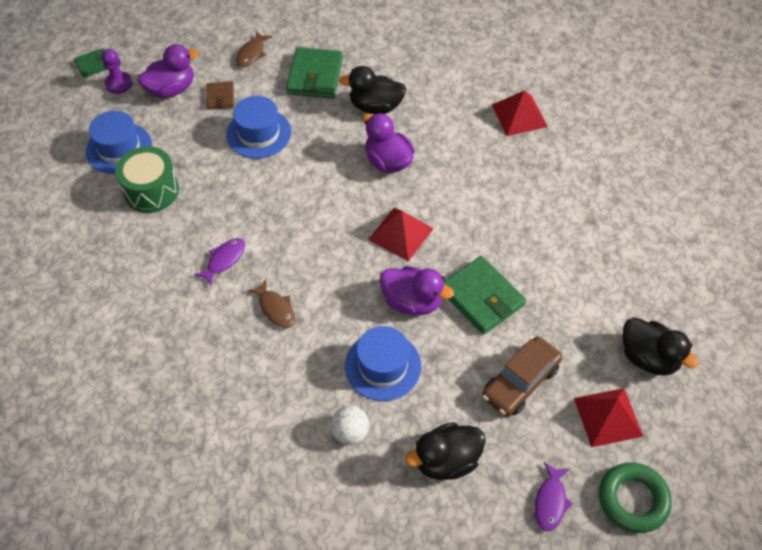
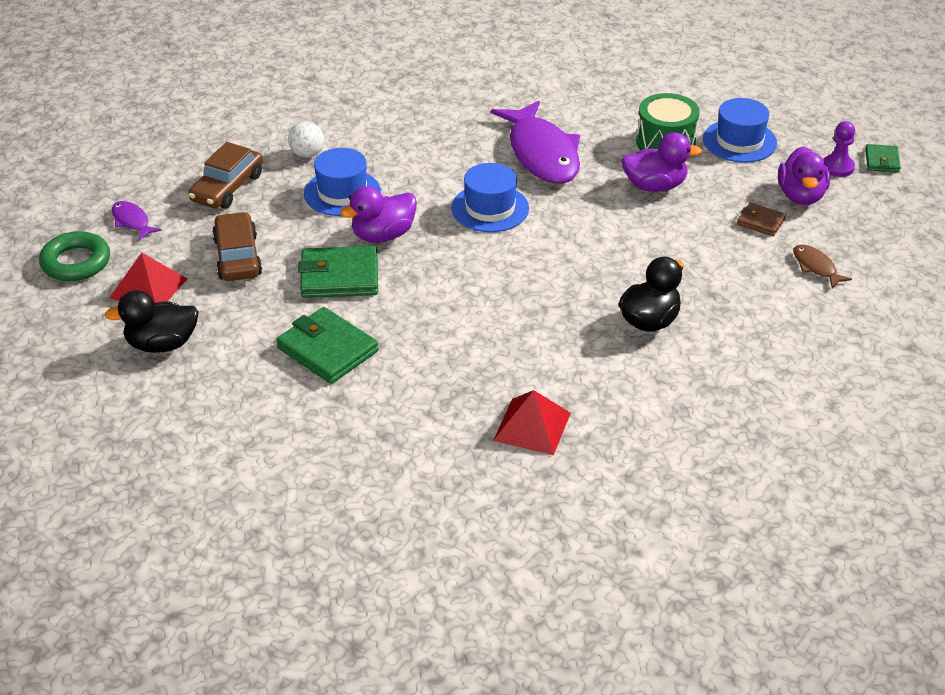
camera: 125 degrees right, 15 degrees down
(224, 260) = (542, 154): purple fish -> purple fish, size x2.26
(258, 133) = (683, 227): blue hat -> blue hat (490, 208)
(275, 309) = (461, 161): brown fish -> none
(315, 76) = (739, 297): green wallet -> green wallet (327, 349)
(388, 161) = (562, 294): purple duck -> purple duck (655, 186)
(401, 233) = (463, 262): red pyramid -> none
(446, 461) = (227, 188): black duck -> brown car

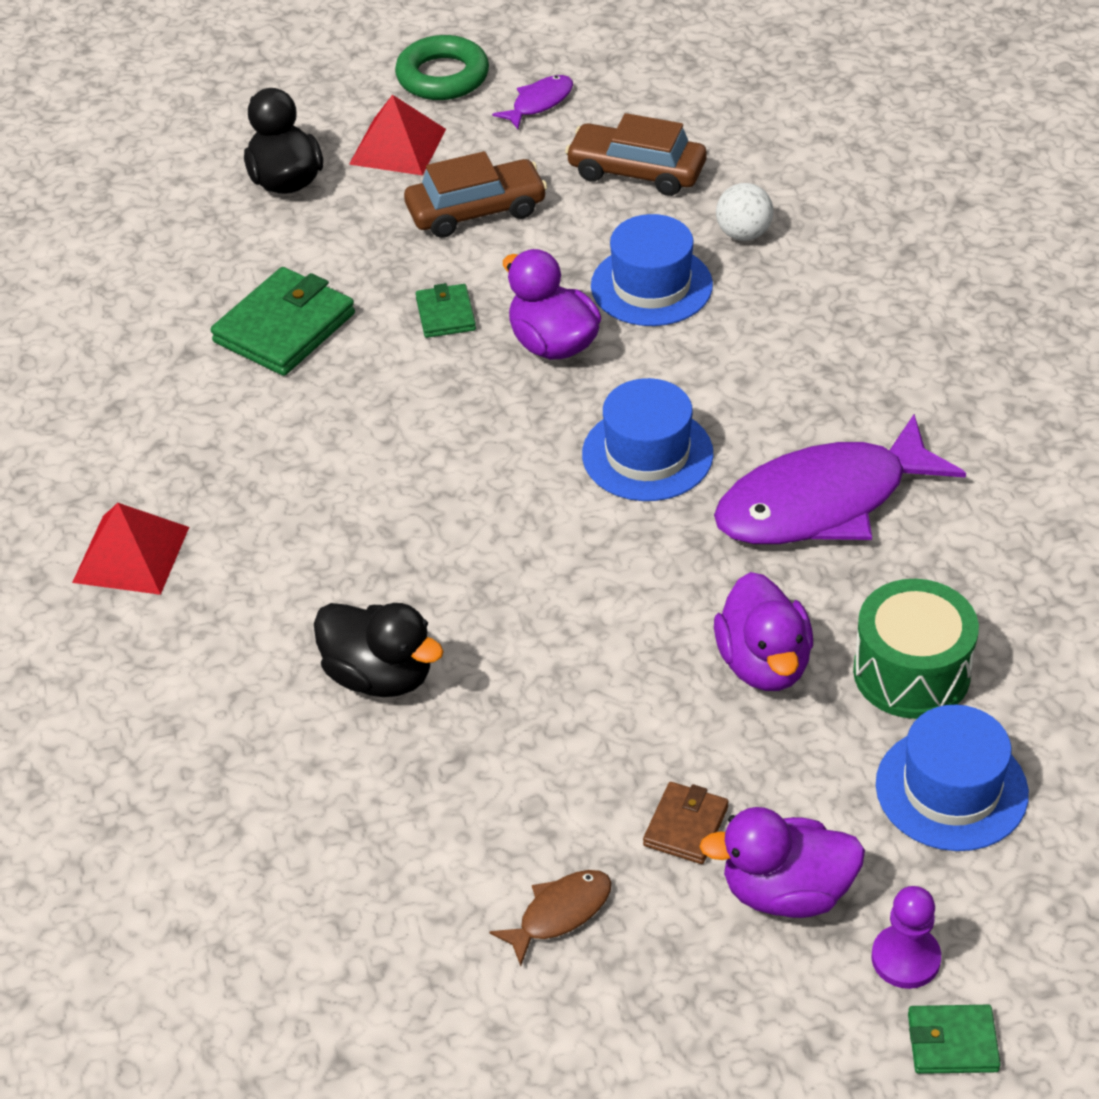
camera: 85 degrees right, 5 degrees up
(339, 277) = (446, 314): green wallet -> green wallet, size x0.55

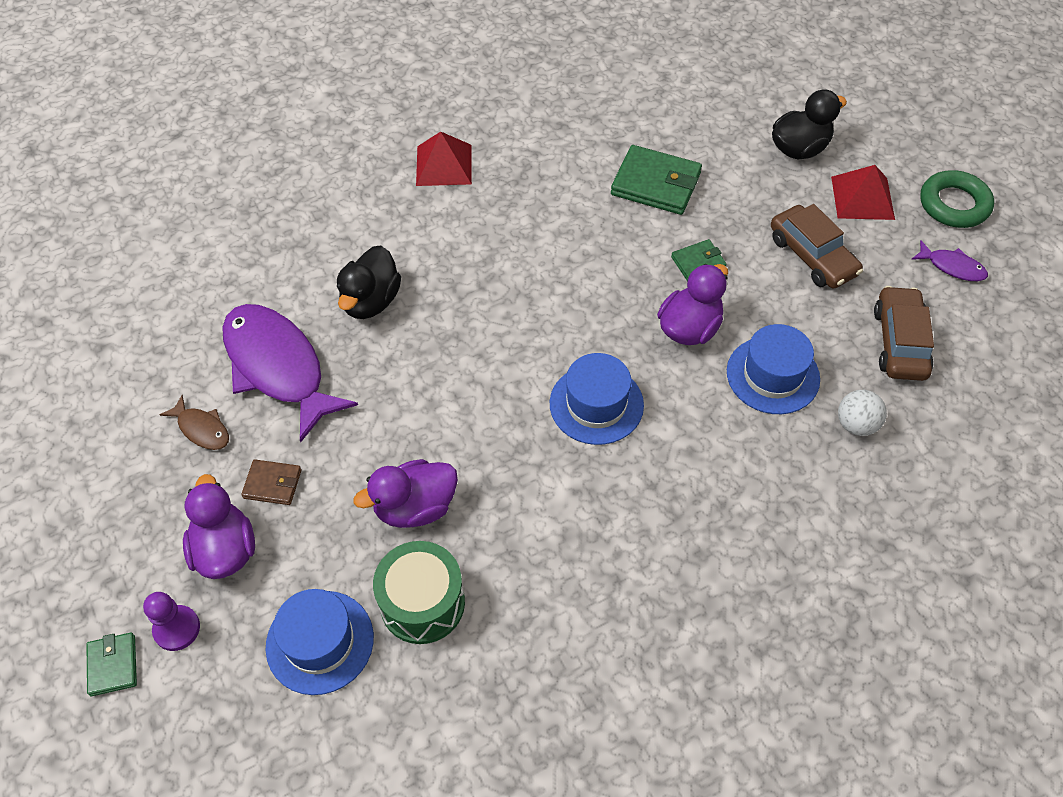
camera: 75 degrees right, 10 degrees up
(822, 503) = (577, 522): purple fish -> purple fish (278, 367)

